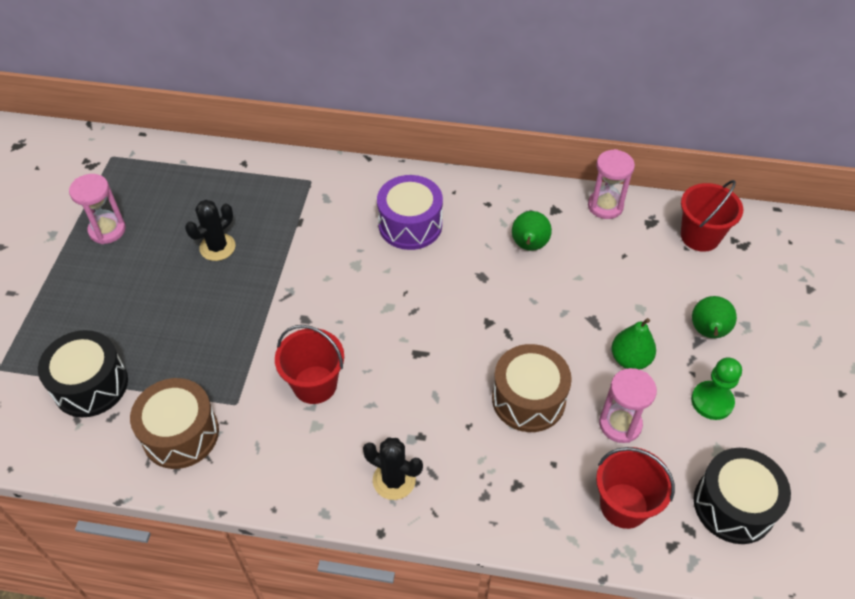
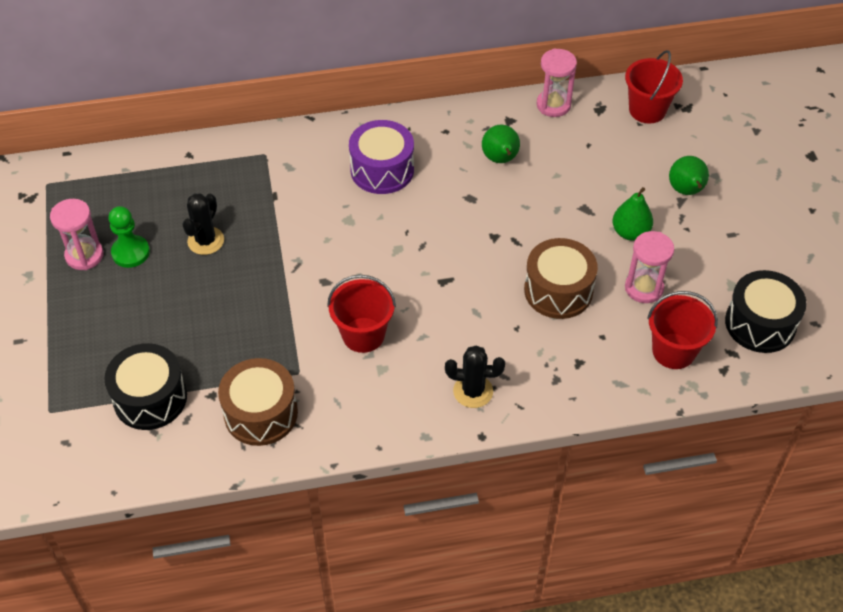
camera: 20 degrees left, 0 degrees up
(712, 401) = (711, 247): green pawn -> green pawn (130, 252)

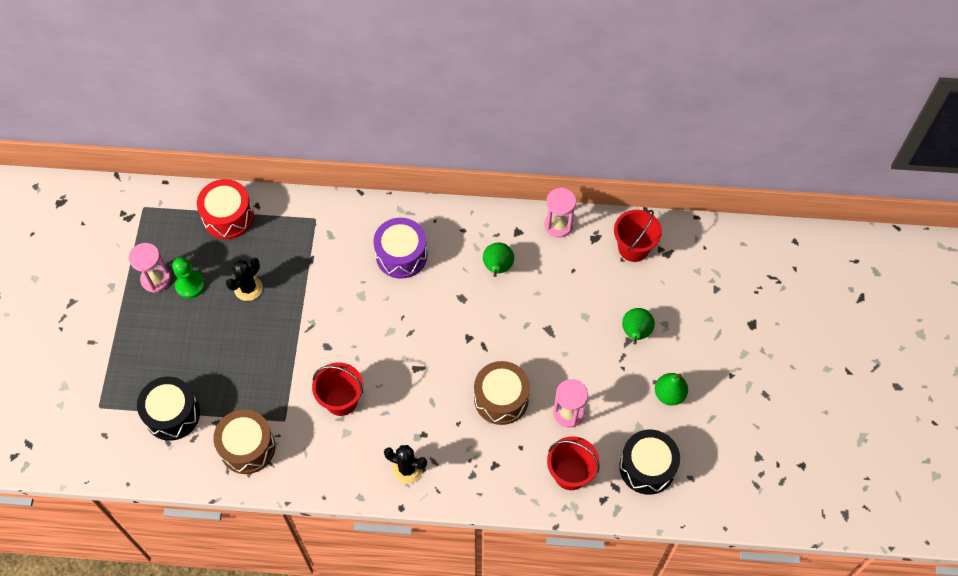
camera: 15 degrees right, 10 degrees up
(157, 173) = (228, 217): none -> red drum
(630, 232) = (576, 360): green pear -> green pear (669, 394)

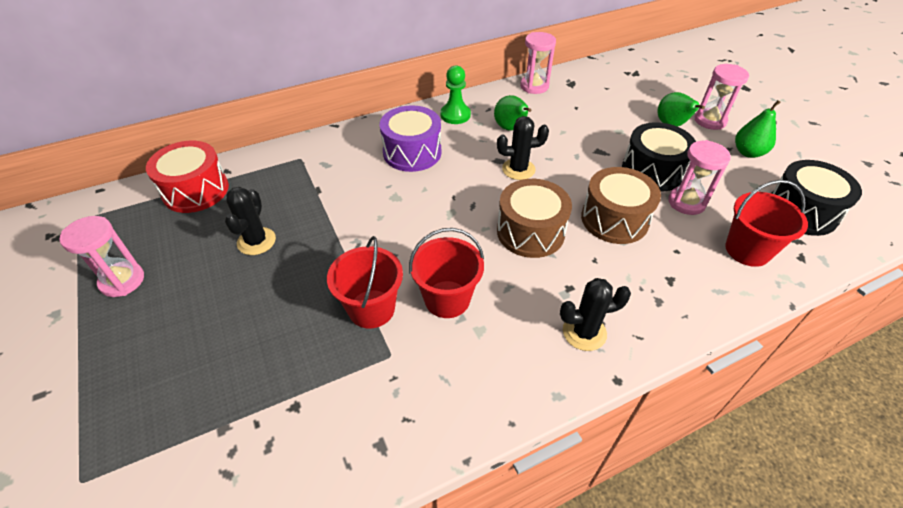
camera: 30 degrees left, 15 degrees down
(172, 414) = (217, 429): black drum -> black drum (652, 171)
(190, 285) = (175, 268): green pawn -> green pawn (455, 115)
(247, 447) = (359, 415): brown drum -> brown drum (530, 232)
(469, 315) = (518, 169): none -> black cactus
(633, 248) = (607, 78): red bucket -> red bucket (371, 309)
(674, 345) = (710, 121): none -> pink hourglass

